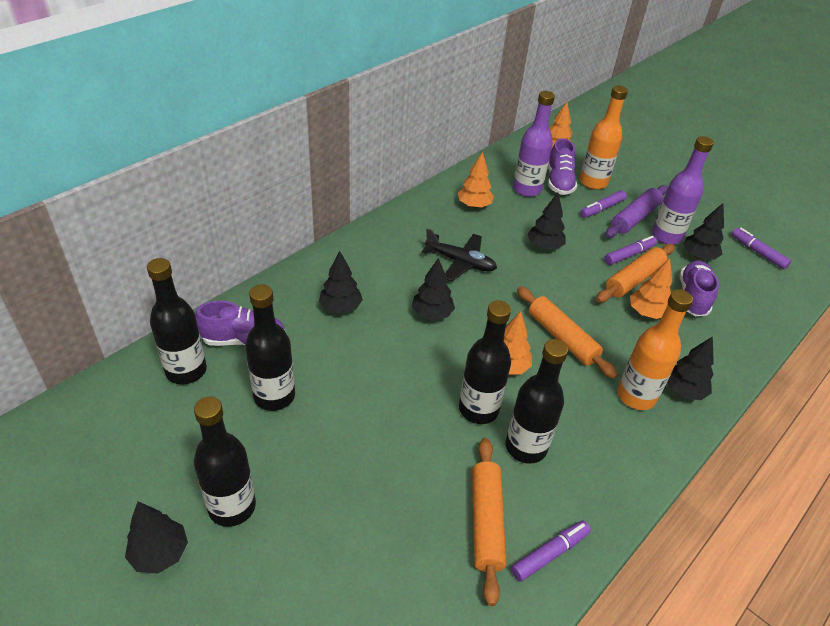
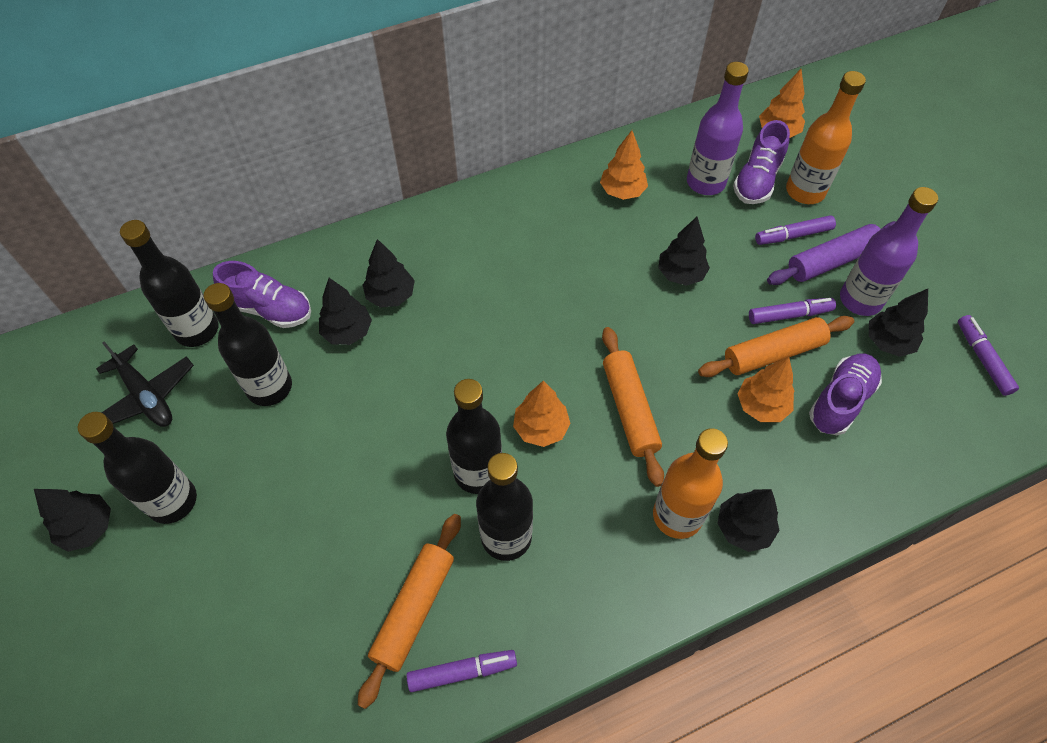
camera: 25 degrees right, 15 degrees up
(432, 314) = (490, 332): black tree -> black tree (348, 332)
(460, 262) = (561, 270): black plane -> black plane (146, 396)

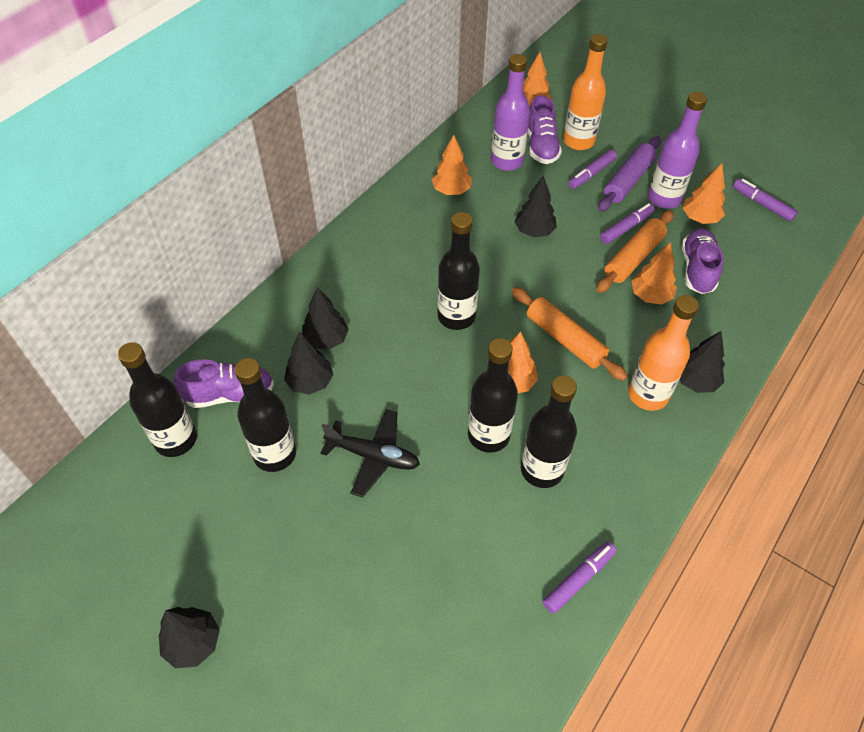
camera: 30 degrees left, 5 degrees down
(146, 396) = (168, 513): black plane -> black plane (373, 456)
(172, 501) = (255, 582): black bottle -> black bottle (456, 316)
(414, 609) = (512, 556): orange rolling pin -> none
(888, 342) = (699, 218): black tree -> orange tree

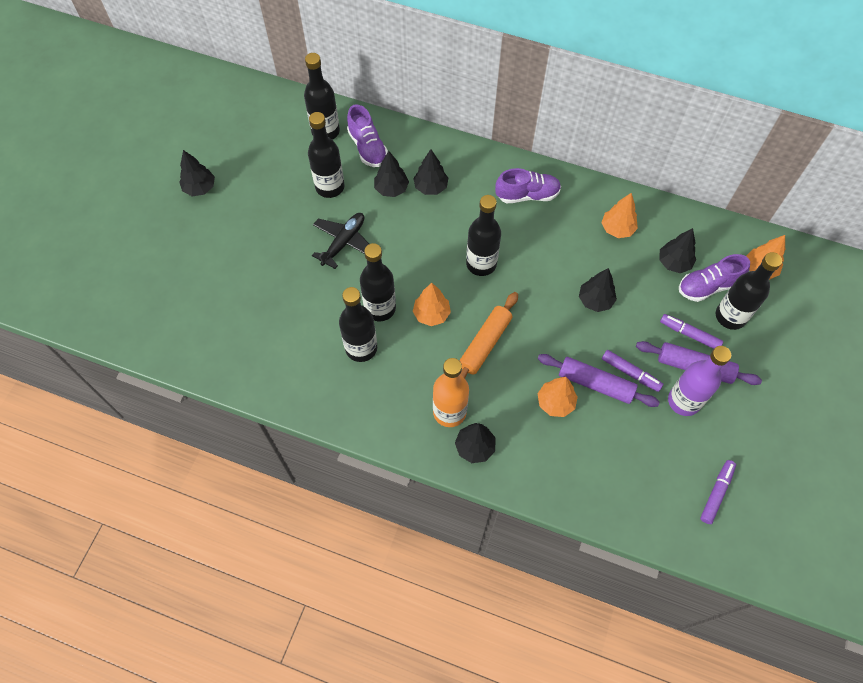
camera: 75 degrees right, 10 degrees up
(373, 456) = (344, 242): black plane -> black plane turned 150 degrees counterclockwise
(507, 161) = (674, 262): purple bottle -> black tree
(578, 141) = (730, 316): orange bottle -> black bottle
(578, 579) = (283, 385): purple marker -> none
(633, 258) = (595, 384): orange rolling pin -> purple rolling pin
(697, 269) = (602, 438): purple shoe -> purple shoe (527, 195)
(699, 218) = (670, 435): orange tree -> none

